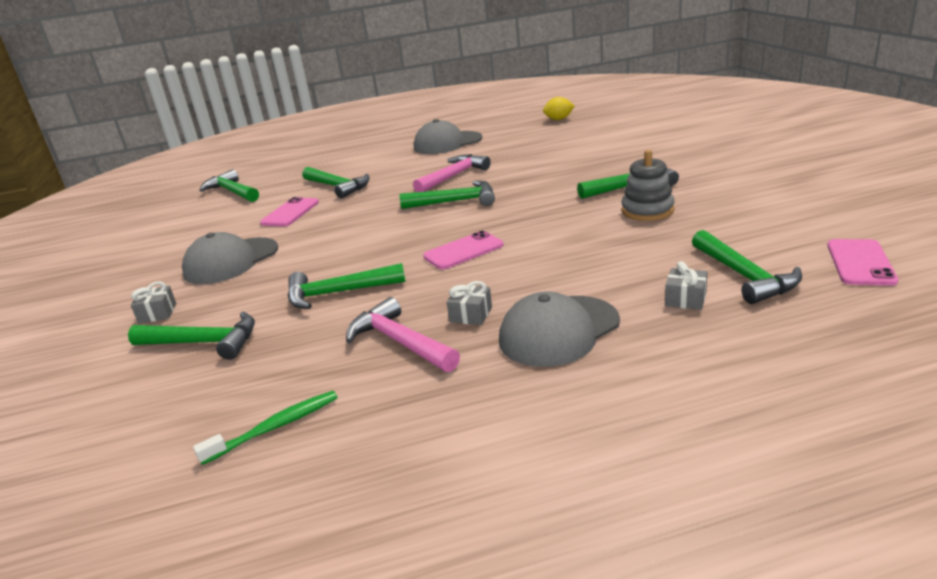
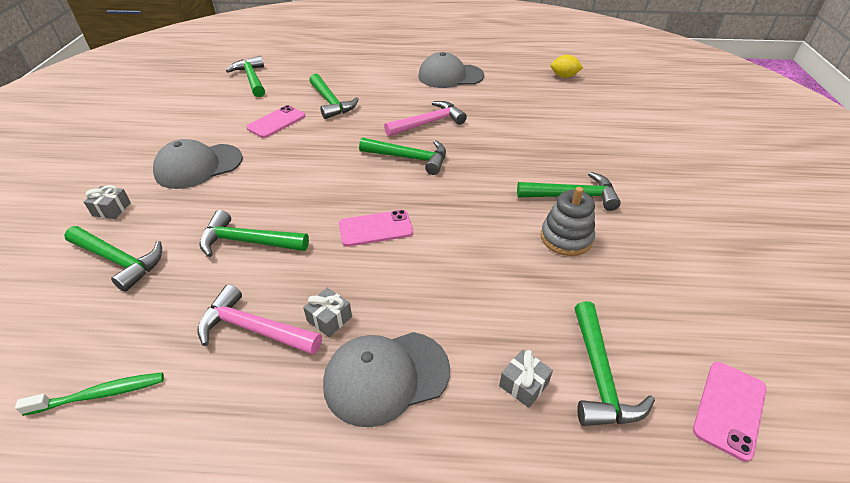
camera: 15 degrees right, 15 degrees up
(400, 342) = (254, 329): pink hammer -> pink hammer turned 45 degrees counterclockwise

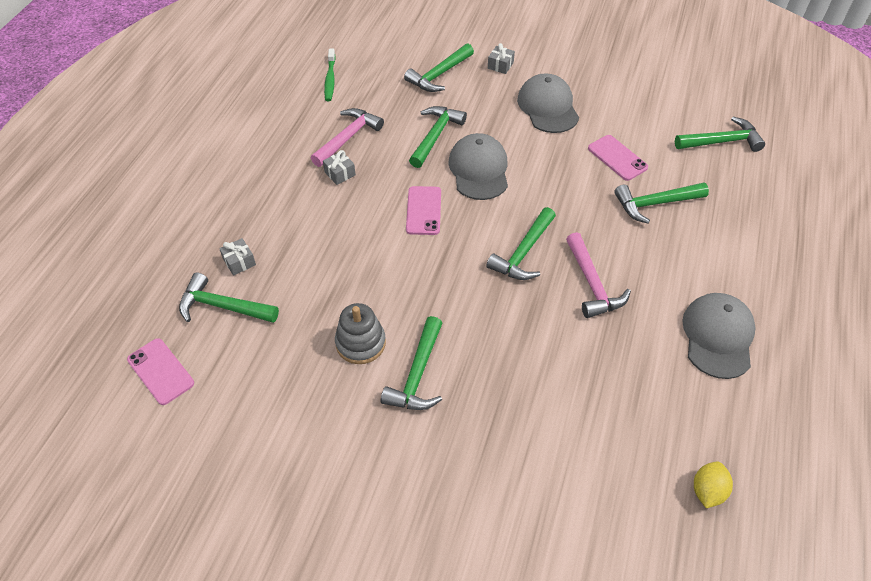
camera: 105 degrees right, 10 degrees up
(386, 377) = (281, 195): grey cap -> grey cap (479, 170)

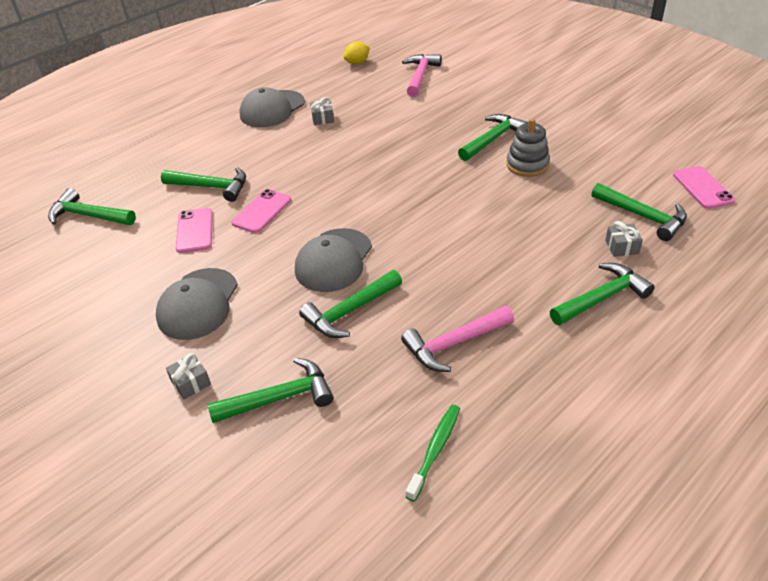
camera: 150 degrees left, 10 degrees down
(340, 173) = (484, 302): grey gift -> grey gift (322, 118)
(423, 210) = (417, 239): pink phone -> pink phone (262, 211)
(523, 253) = (355, 184): green hammer -> green hammer (602, 298)
(592, 284) = (322, 153): pink hammer -> pink hammer (420, 76)

